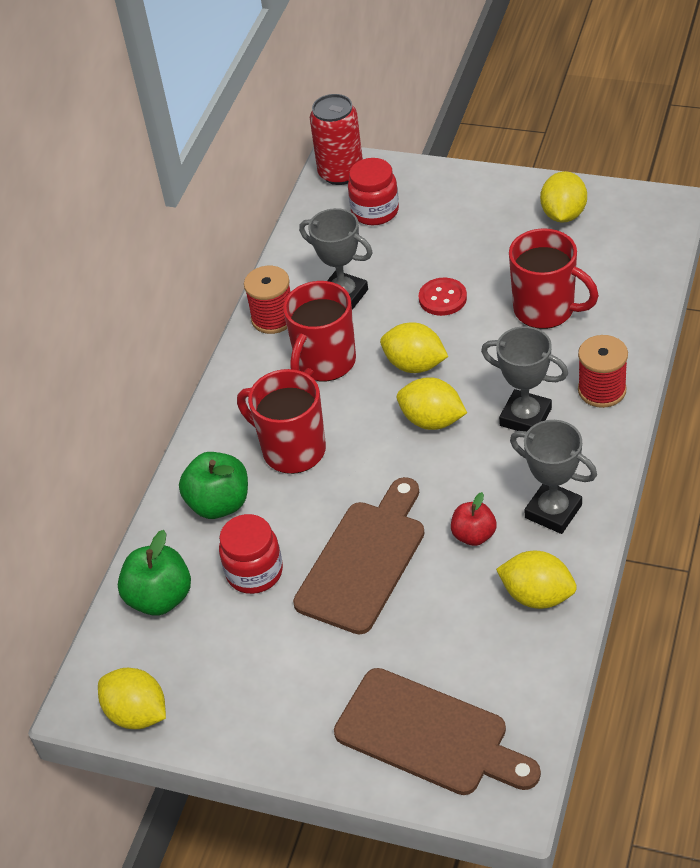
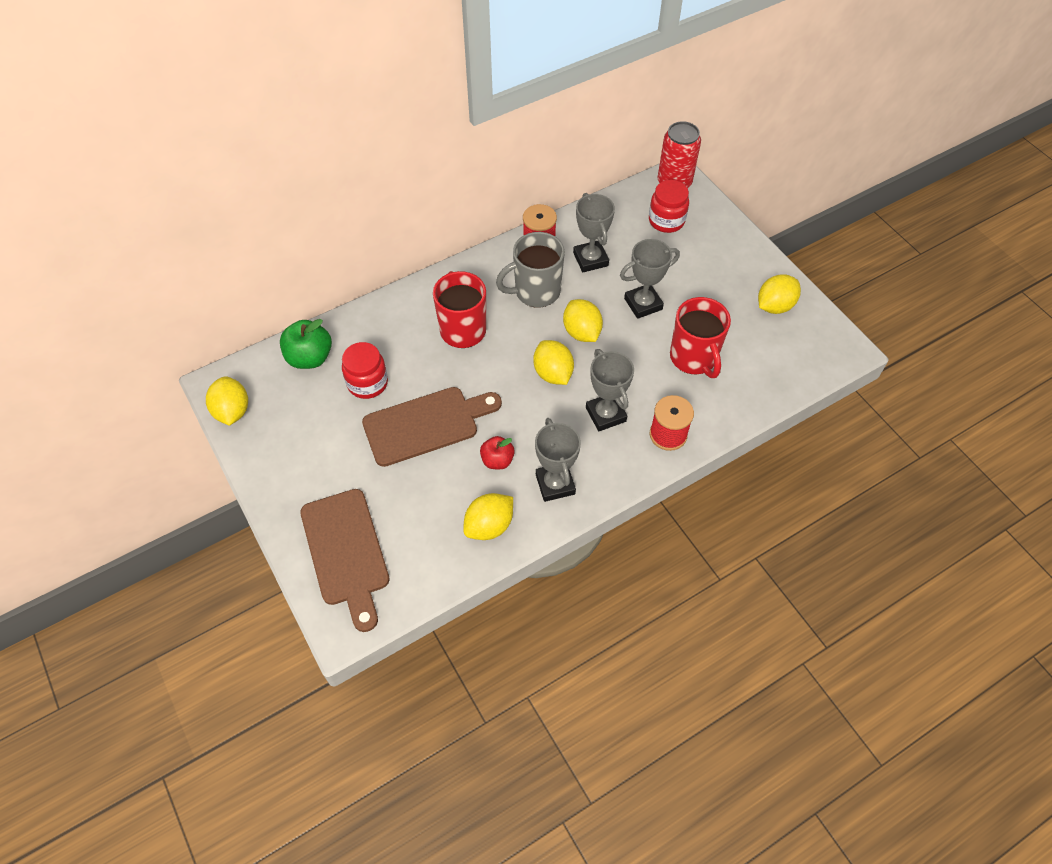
camera: 35 degrees right, 10 degrees up
(219, 504) = (394, 329): green apple -> none
(324, 363) = (536, 292): red mug -> grey mug
(442, 298) = (643, 304): red button -> grey trophy
(537, 596) = (489, 526): yellow lemon -> yellow lemon turned 75 degrees clockwise

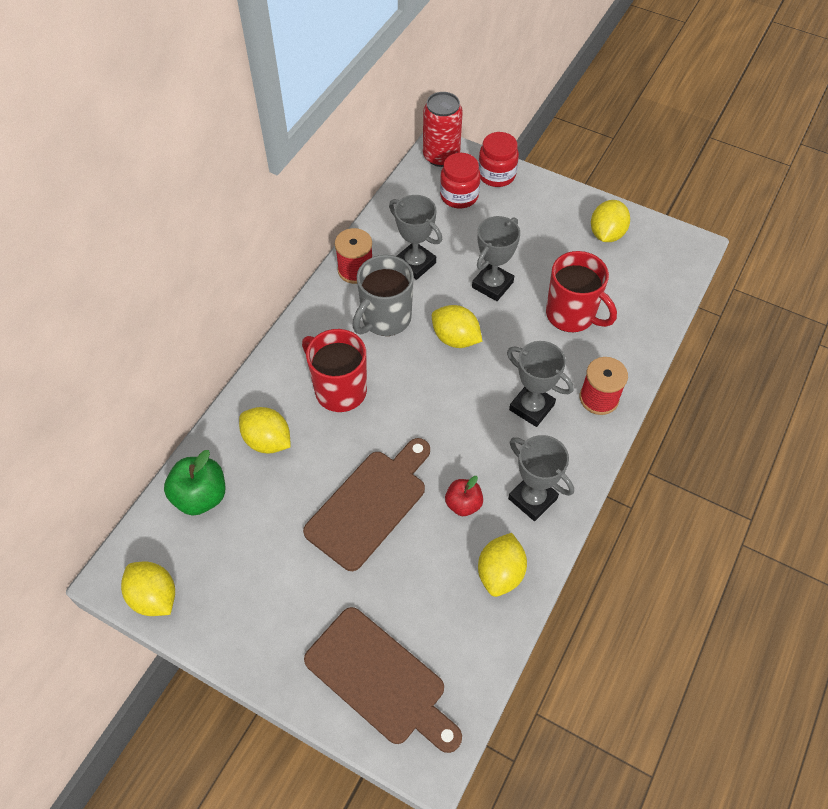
camera: 30 degrees left, 0 degrees up
(367, 383) = (281, 492): red jar -> red jar (496, 175)
(553, 373) = (456, 391): yellow lemon -> yellow lemon (267, 441)

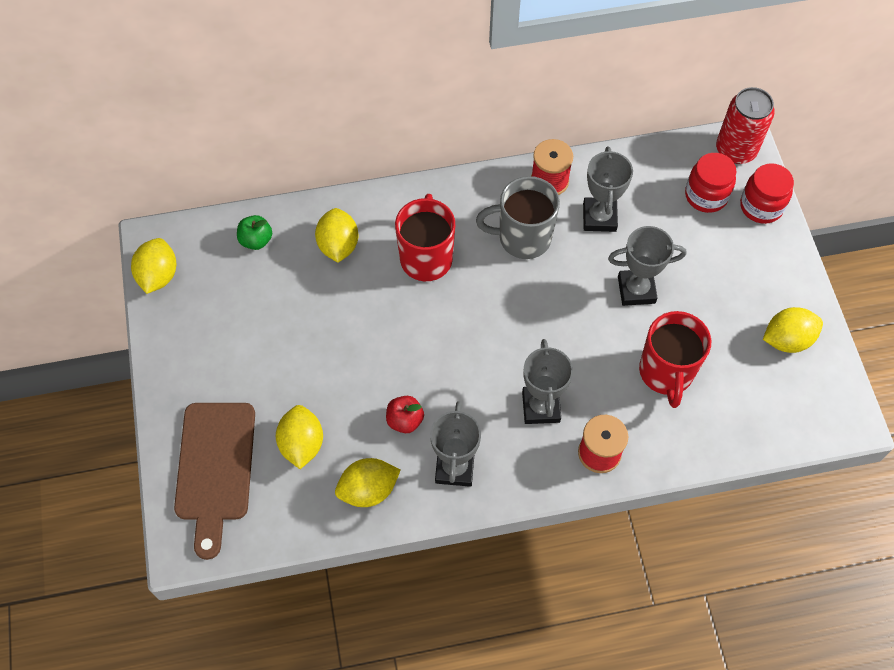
camera: 50 degrees right, 5 degrees up
(201, 496) = (256, 240): green apple -> green apple, size x0.64
(370, 505) = (346, 355): brown cutting board -> none
(455, 338) = (554, 302): yellow lemon -> yellow lemon (302, 444)

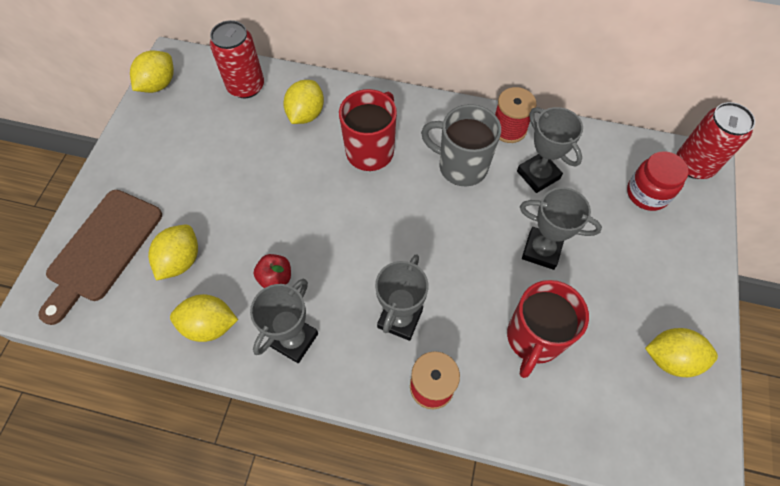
camera: 25 degrees right, 0 degrees up
(256, 240) = (246, 86): green apple -> red can
(599, 217) = (538, 175): grey trophy -> grey trophy turned 60 degrees counterclockwise
(761, 206) = (697, 223): red jar -> none

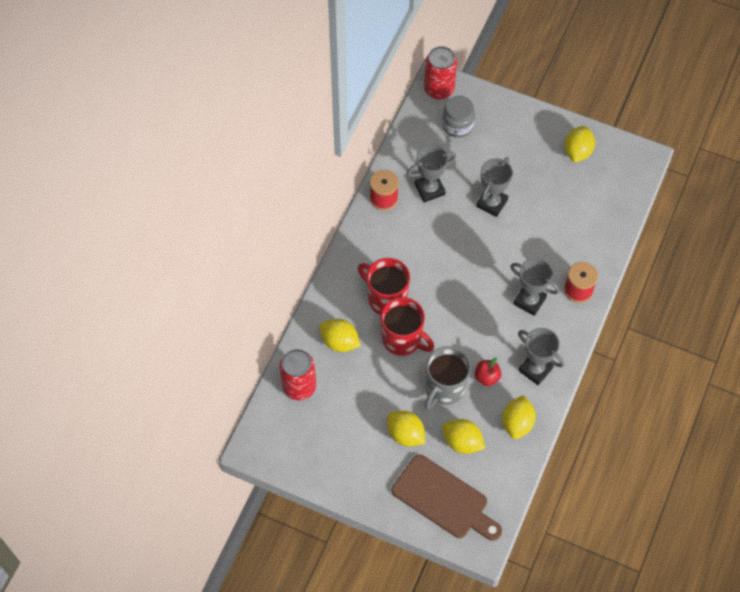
camera: 80 degrees left, 0 degrees up
(158, 84) = (281, 459): yellow lemon -> yellow lemon (405, 434)
(461, 166) = (412, 238): grey mug -> grey mug (444, 388)
(533, 338) = (554, 224): red mug -> red mug (403, 339)
(647, 193) = (457, 125): red jar -> grey jar

